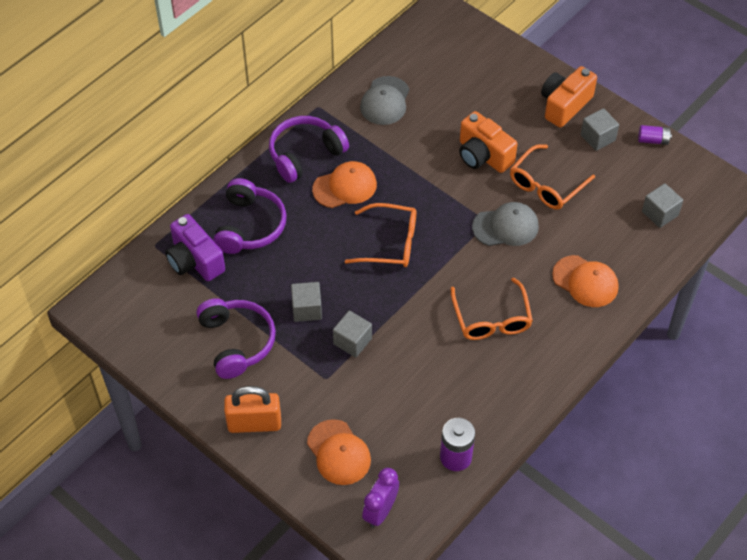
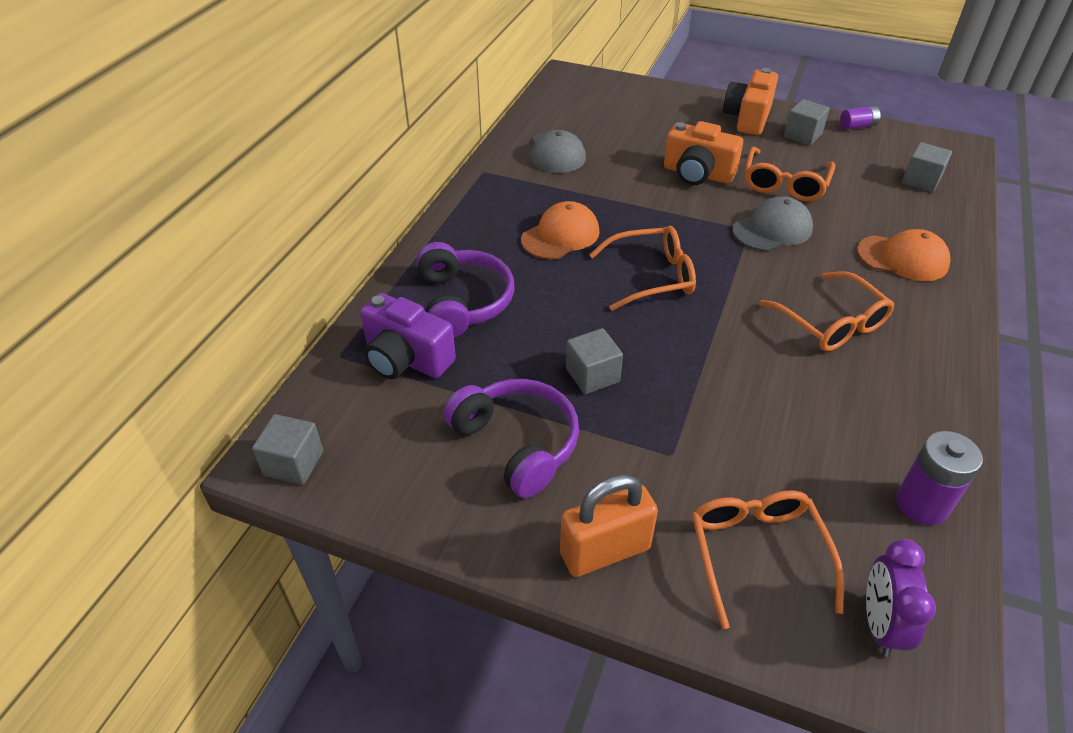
camera: 20 degrees left, 10 degrees down
(305, 154) = (493, 216): purple headphones -> none
(338, 452) = (757, 553): orange cap -> orange glasses
(352, 341) = (677, 396): grey cube -> grey cube (293, 463)

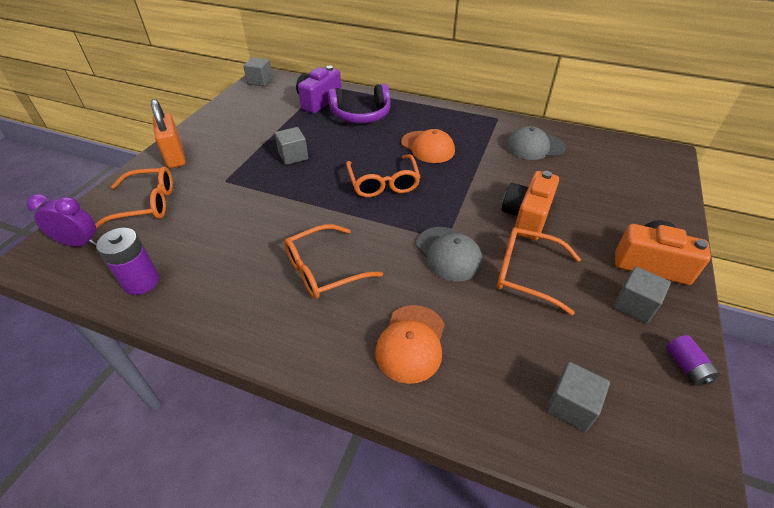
camera: 90 degrees right, 0 degrees up
(517, 443) = (251, 132): purple headphones -> none

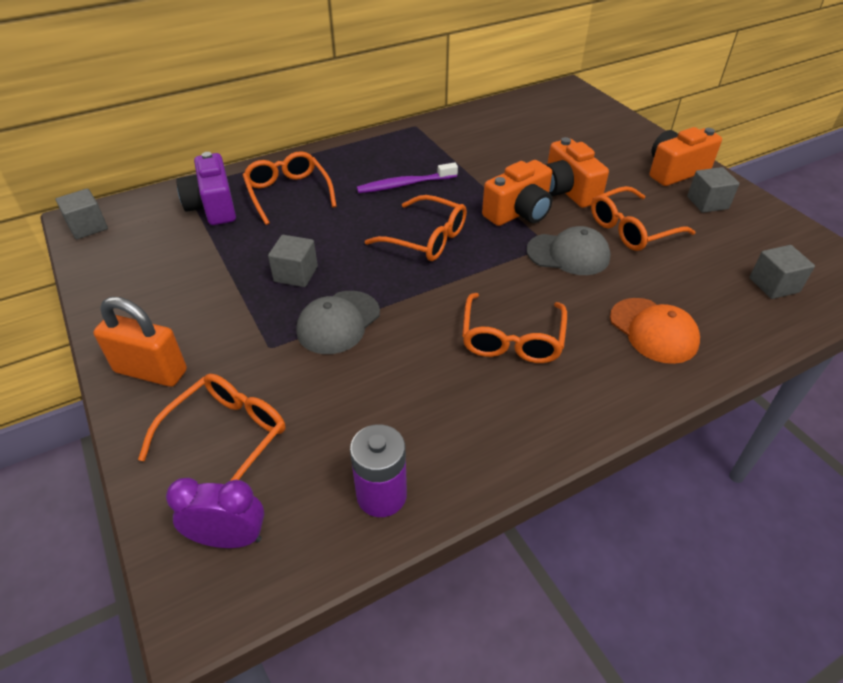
camera: 50 degrees left, 0 degrees up
(79, 243) = (229, 538): purple clock -> purple clock turned 45 degrees clockwise
(361, 115) = (288, 193): purple headphones -> orange glasses
(427, 147) = (405, 184): orange cap -> purple toothbrush
(465, 207) = (519, 212): none -> orange camera
(534, 147) = (483, 134): grey cap -> grey cap (338, 322)
(686, 367) = (776, 218): purple battery -> none

